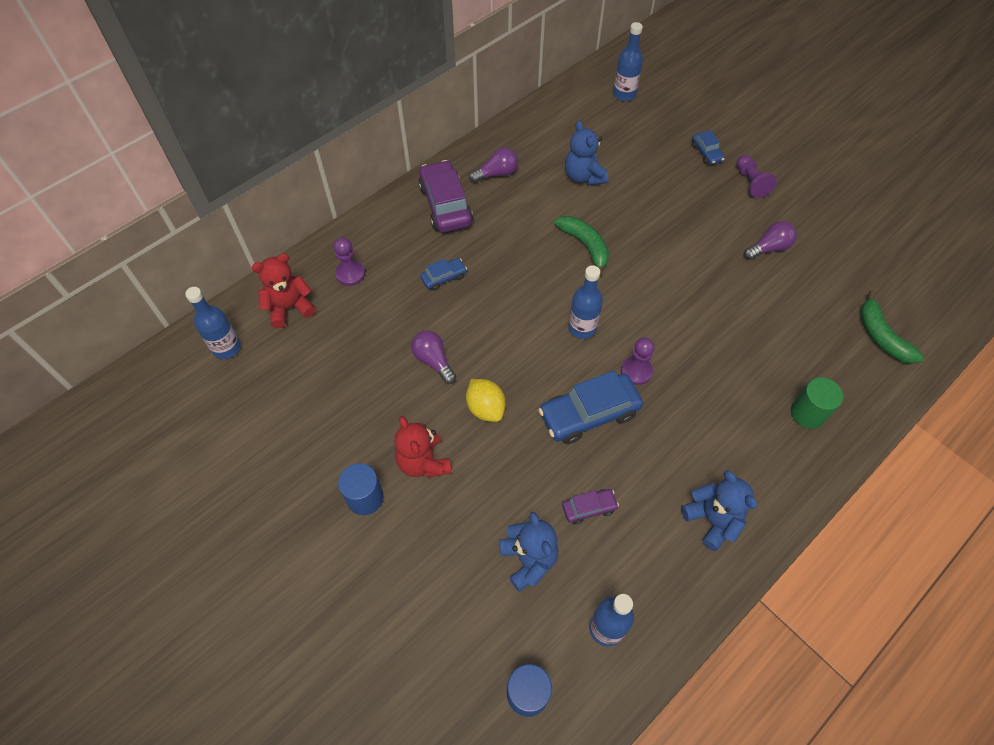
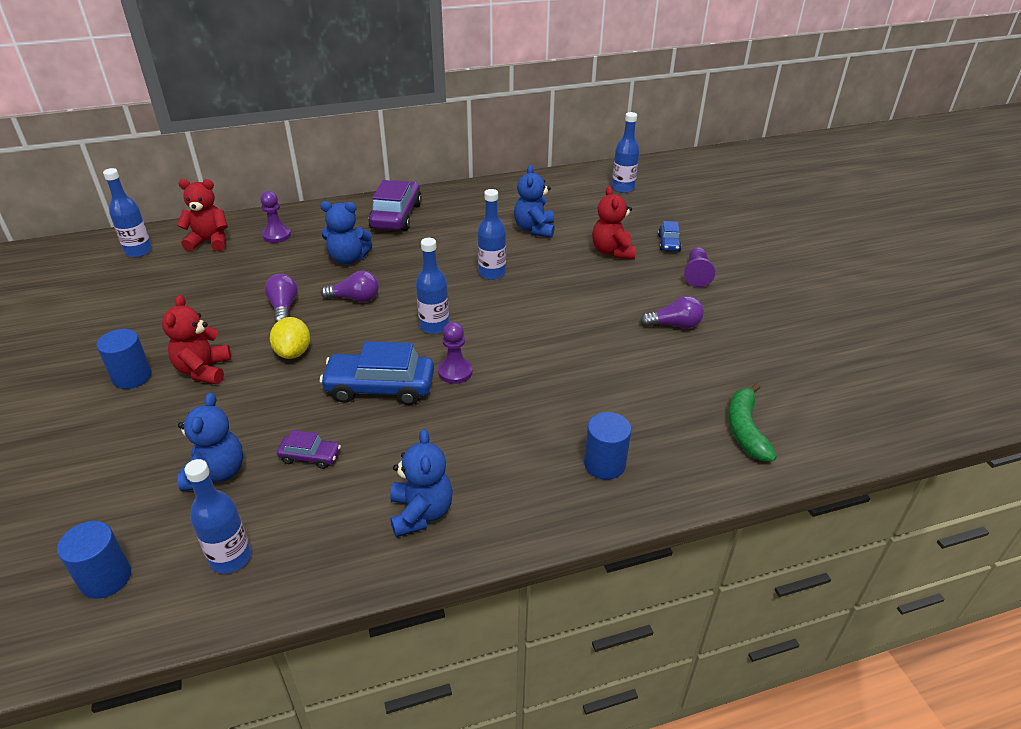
camera: 25 degrees right, 20 degrees down
(444, 277) = (348, 258): blue car -> blue teddy bear
(496, 174) = (459, 208): purple light bulb -> purple light bulb (355, 298)
(585, 246) = (492, 273): green banana -> blue bottle
(667, 180) = (612, 251): none -> red teddy bear
(807, 413) = (604, 464): green cylinder -> blue cylinder

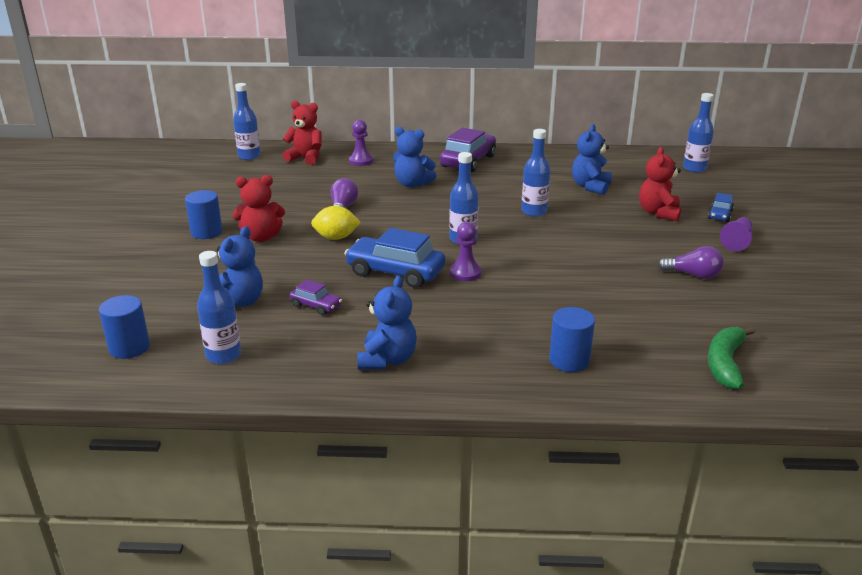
camera: 20 degrees right, 10 degrees down
(204, 370) = (261, 237): red teddy bear -> red teddy bear turned 120 degrees counterclockwise
(293, 352) = (336, 238): yellow lemon -> yellow lemon turned 75 degrees clockwise
(355, 298) = (404, 211): purple light bulb -> none

